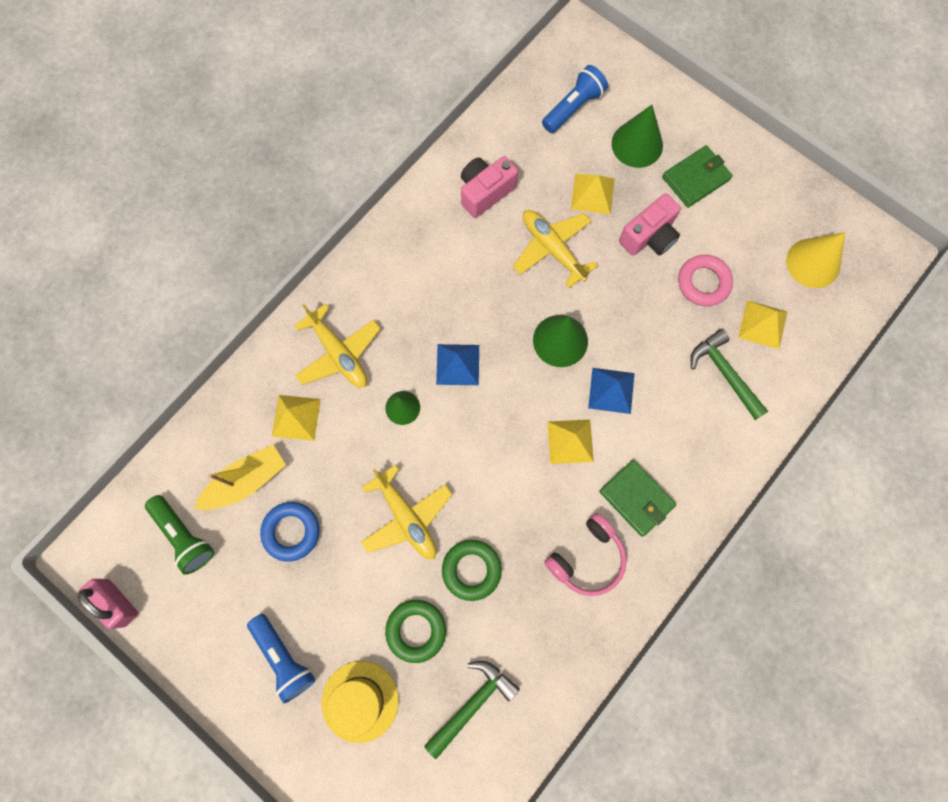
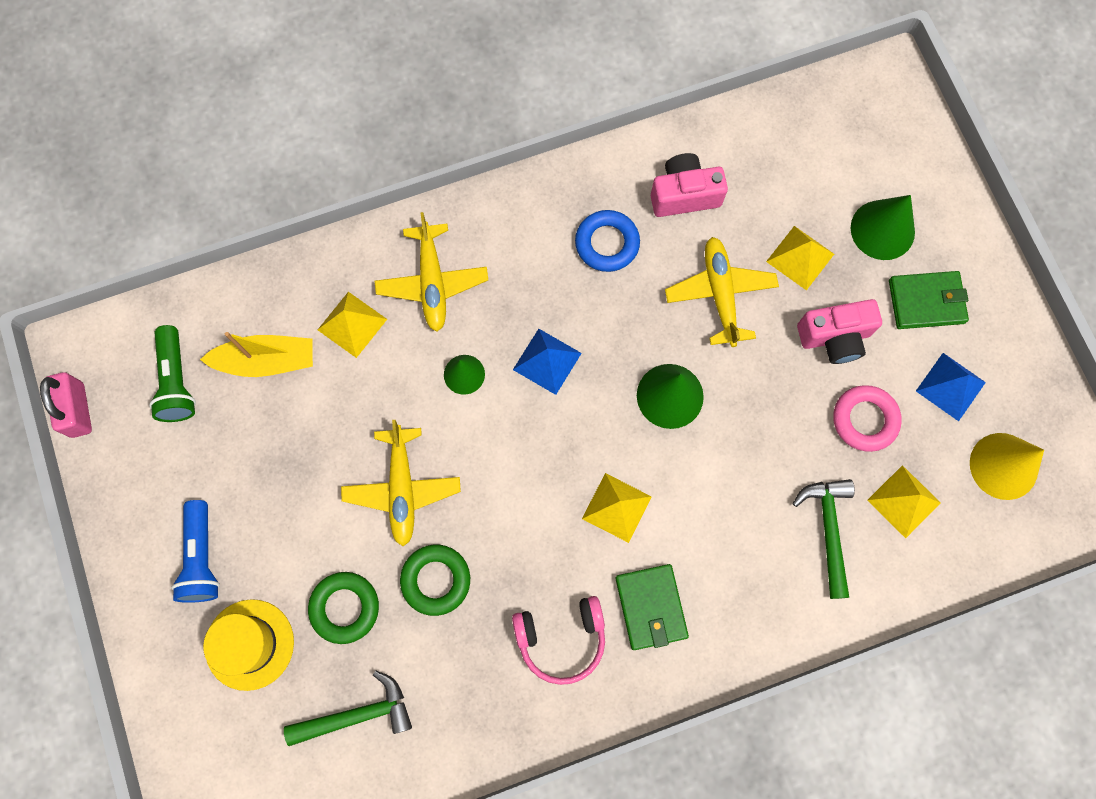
camera: 30 degrees right, 0 degrees up
(291, 531) = (281, 437): blue ring -> blue ring (607, 243)
(573, 107) = (835, 153): blue flashlight -> none
(611, 390) = (692, 479): blue pyramid -> blue pyramid (950, 386)

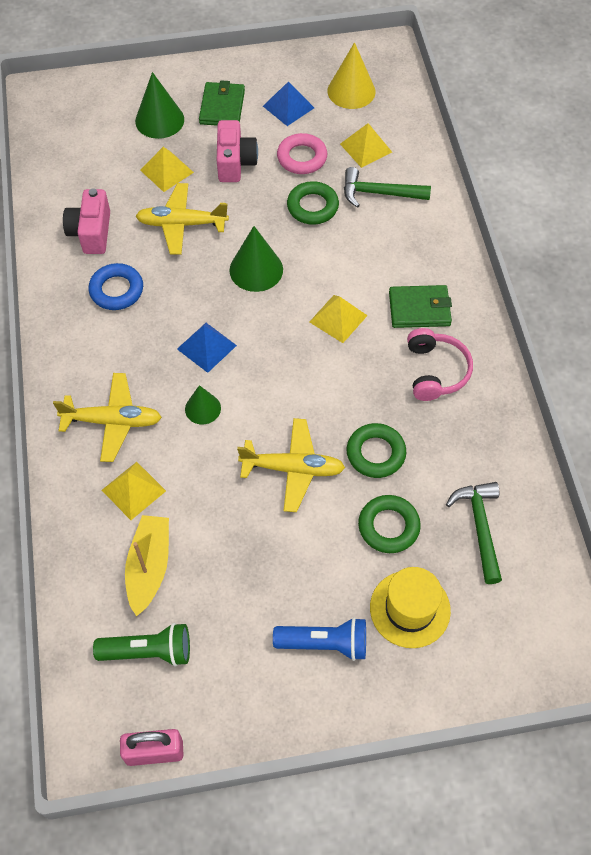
camera: 80 degrees left, 15 degrees down
(785, 447) = (312, 207): none -> green ring

